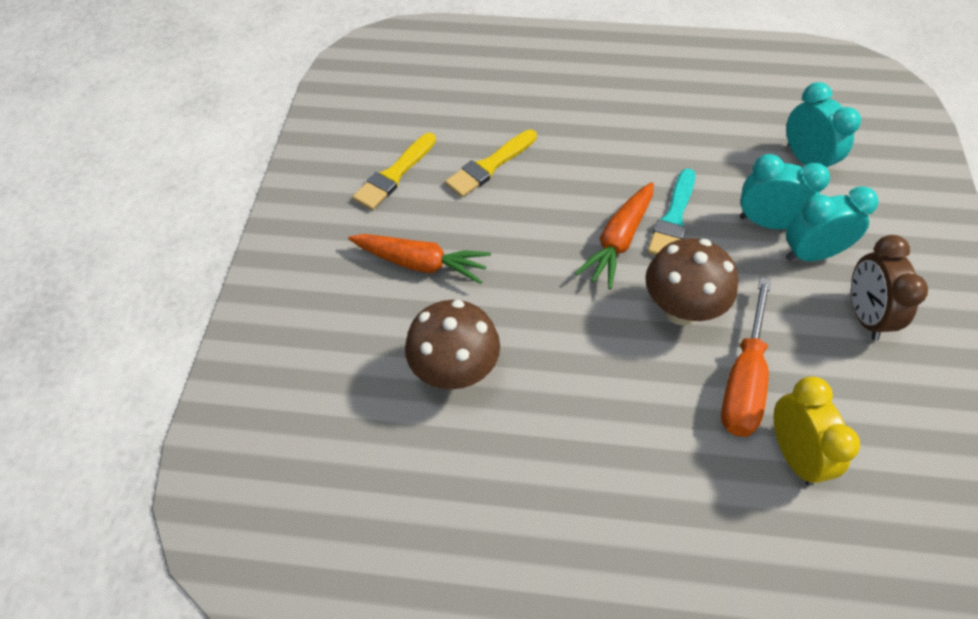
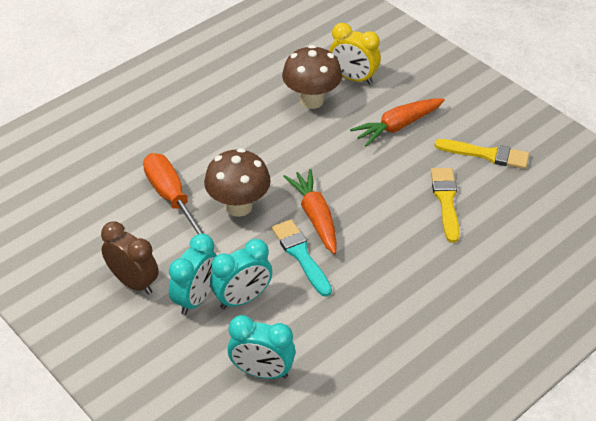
camera: 130 degrees right, 10 degrees down
(394, 174) = (486, 154): yellow brush -> yellow brush turned 120 degrees clockwise
(793, 454) = (117, 183): yellow clock -> yellow clock (353, 78)

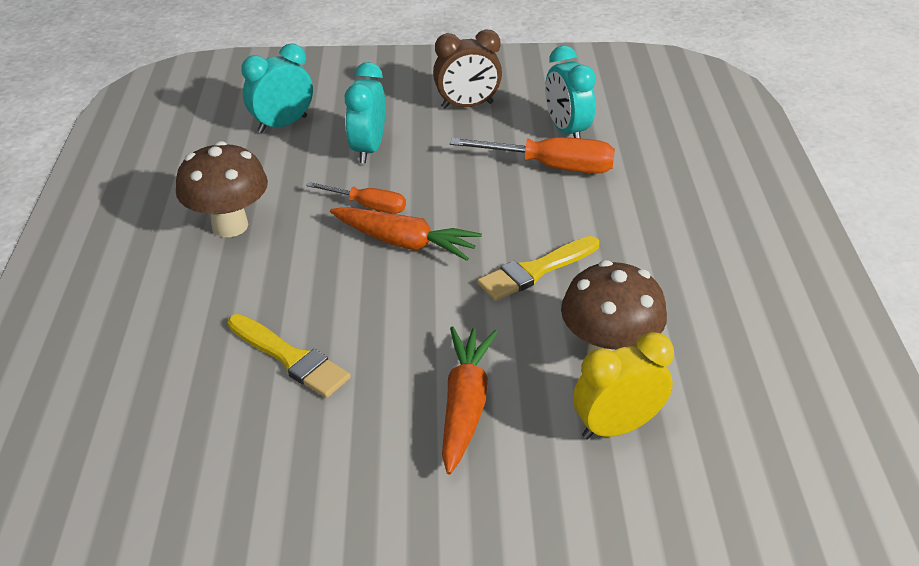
camera: 130 degrees right, 5 degrees down
(196, 298) = (404, 127): turquoise clock -> turquoise clock (566, 130)
(238, 206) = (486, 201): brown mushroom -> brown mushroom (230, 225)
(301, 255) = (368, 206): turquoise brush -> orange screwdriver
(486, 154) = (307, 459): yellow brush -> yellow brush (536, 270)

